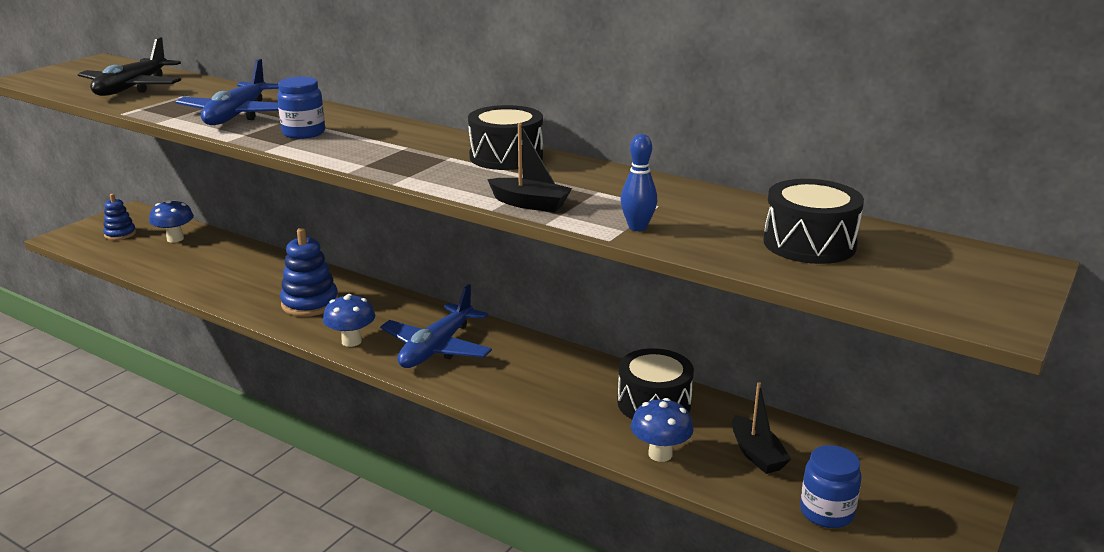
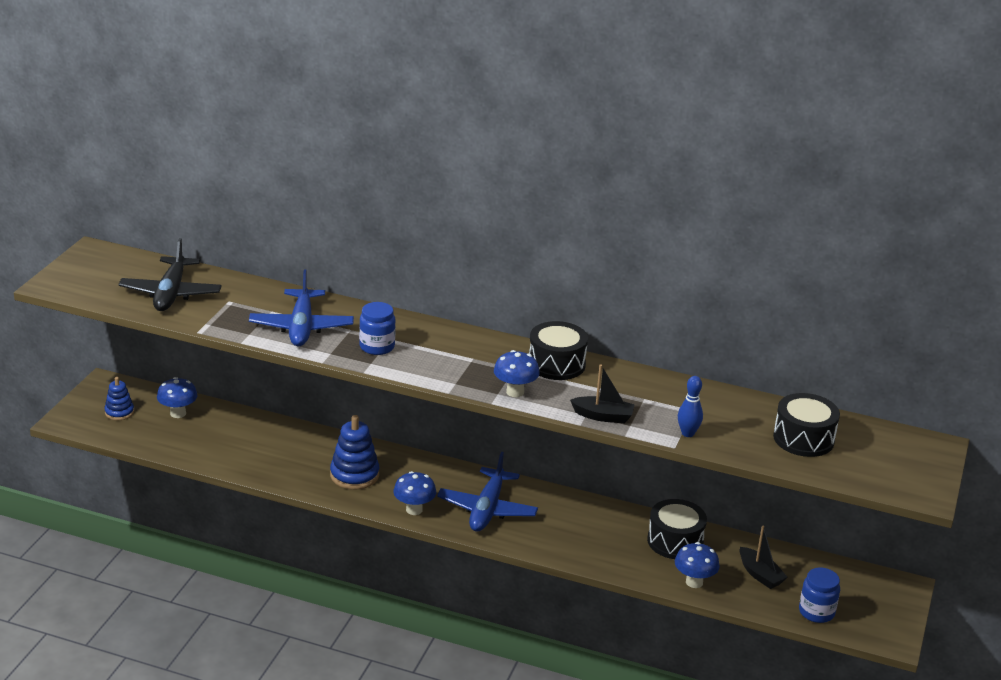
camera: 15 degrees left, 5 degrees up
(432, 176) = (515, 392): none -> blue mushroom

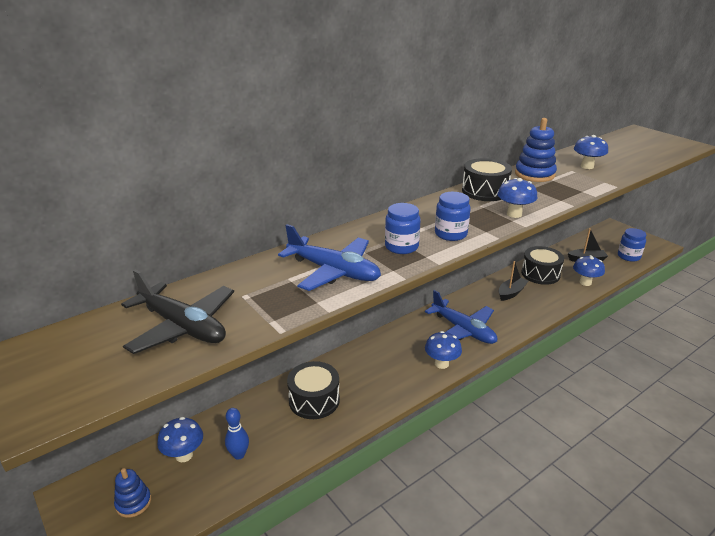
camera: 55 degrees left, 0 degrees up
(354, 475) = (374, 377): blue stacking toy -> blue stacking toy (534, 174)
(429, 366) = (450, 234): none -> blue jar
(603, 416) = (566, 196): black boat -> black boat (511, 293)
(687, 433) = (600, 179): blue bowling pin -> blue bowling pin (239, 455)
(721, 419) = (587, 166): none -> blue mushroom
(803, 439) = (620, 154): black drum -> black drum (314, 400)

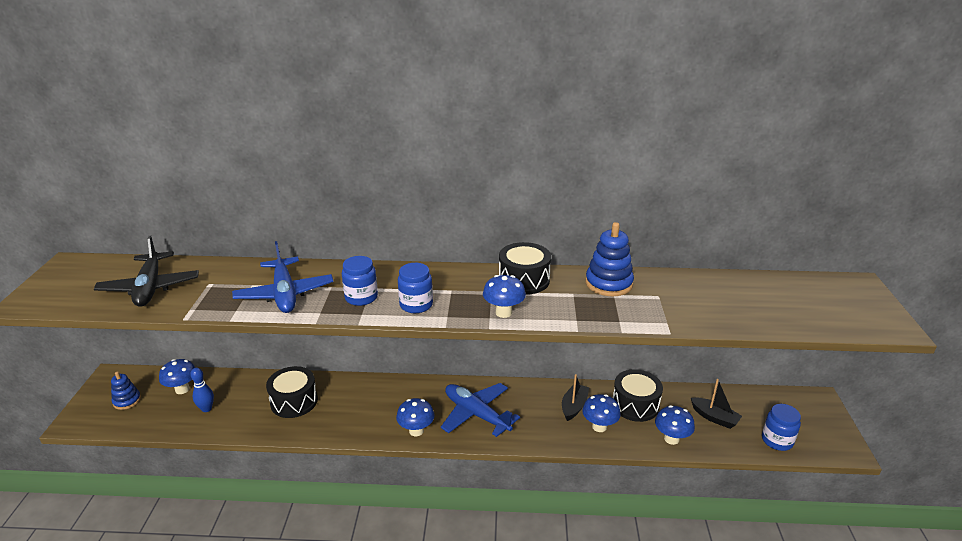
camera: 40 degrees right, 0 degrees up
(463, 330) = (476, 414): blue plane -> blue plane turned 135 degrees clockwise
(511, 293) = (574, 406): black boat -> black boat turned 60 degrees counterclockwise
(587, 166) = (686, 298): blue mushroom -> blue mushroom (599, 427)

